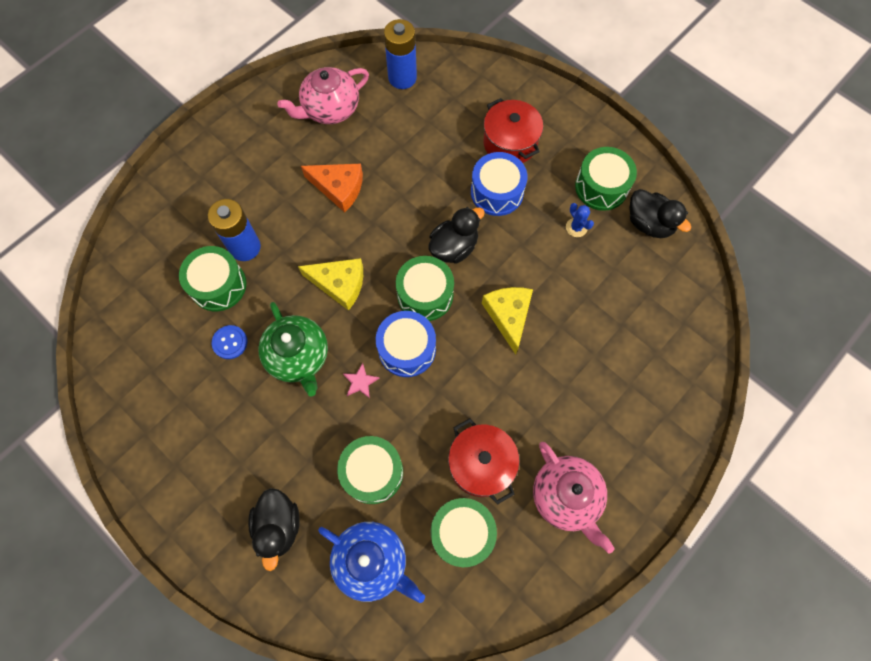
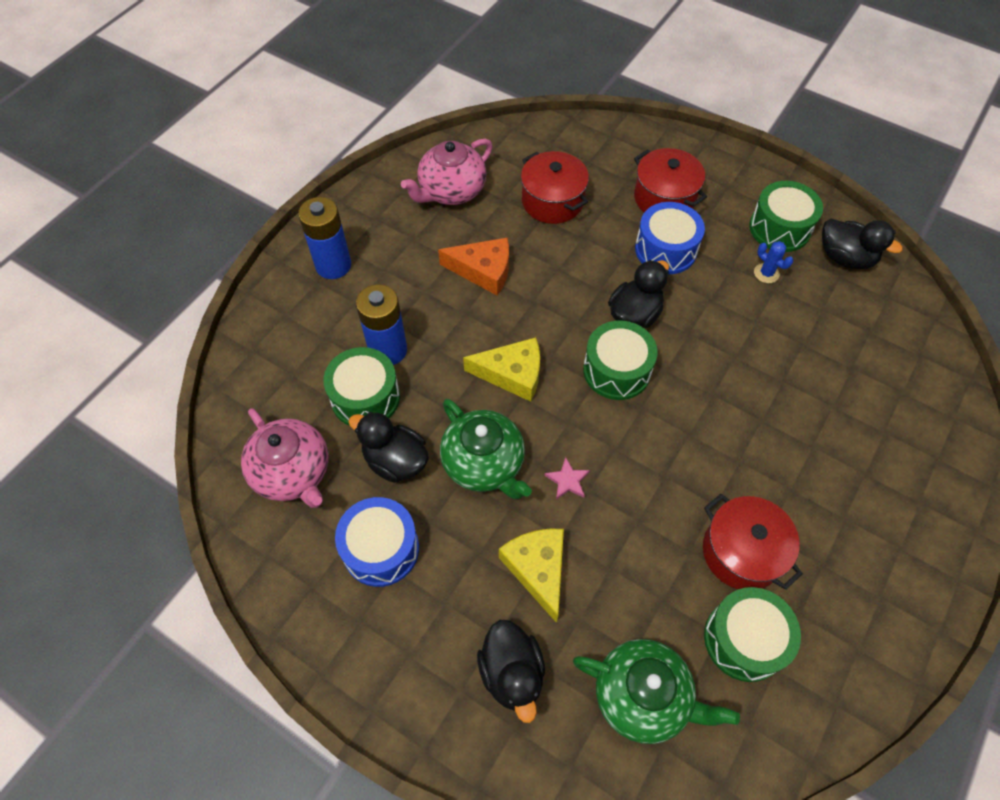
camera: 10 degrees left, 10 degrees down
(230, 342) = (395, 461): blue button -> black duck
(372, 472) = (612, 585): green drum -> none
(372, 562) = (643, 696): blue teapot -> green teapot
(402, 78) = (524, 149): blue battery -> blue battery (333, 265)
(407, 349) = (613, 434): blue drum -> blue drum (381, 549)
(413, 132) = (552, 201): none -> red pot
(508, 316) = (720, 378): yellow cheese -> yellow cheese (537, 569)
(566, 497) = (855, 572): pink teapot -> pink teapot (293, 472)

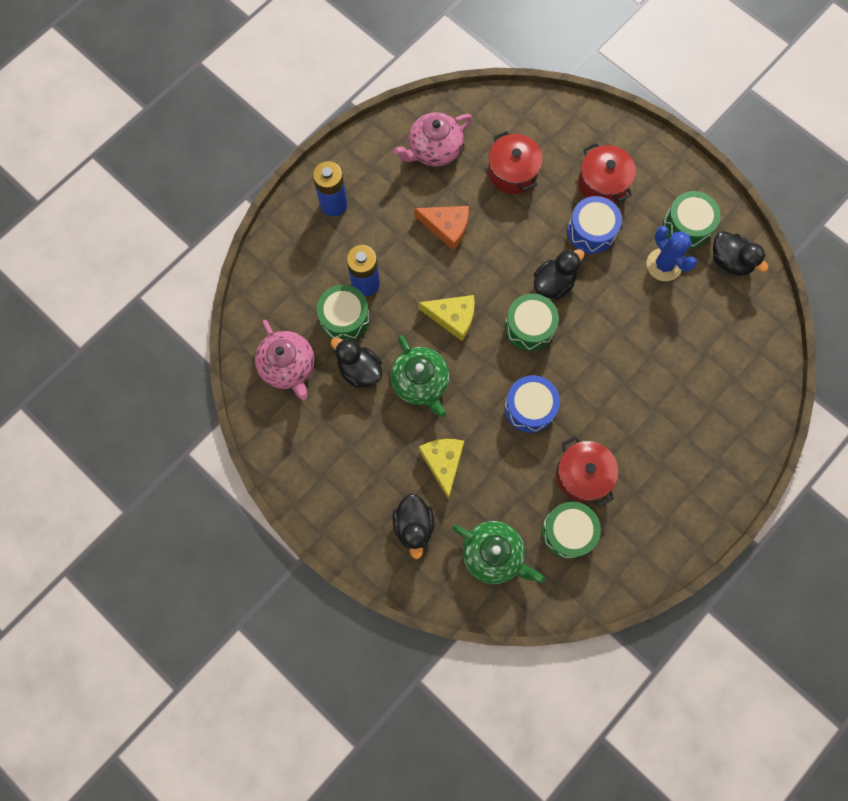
camera: 10 degrees right, 15 degrees up
(381, 549) = (341, 431): blue drum -> blue drum (529, 407)
(567, 480) = (476, 404): pink star -> none
(766, 273) = (664, 265): blue cactus -> blue cactus, size x1.82

